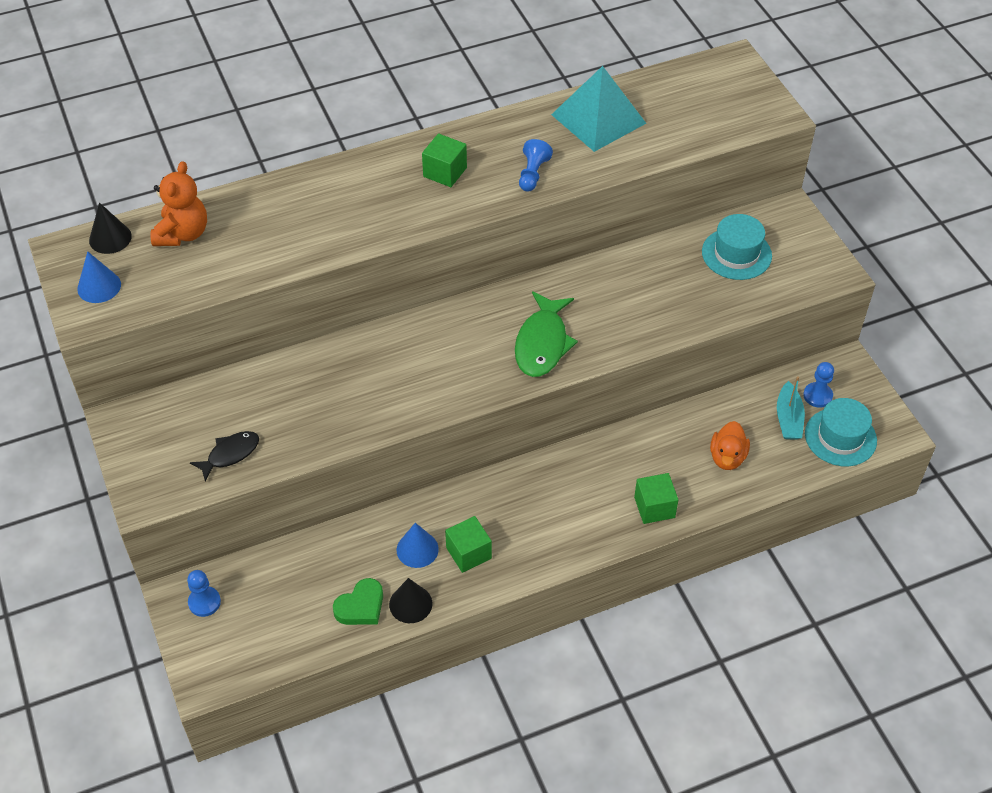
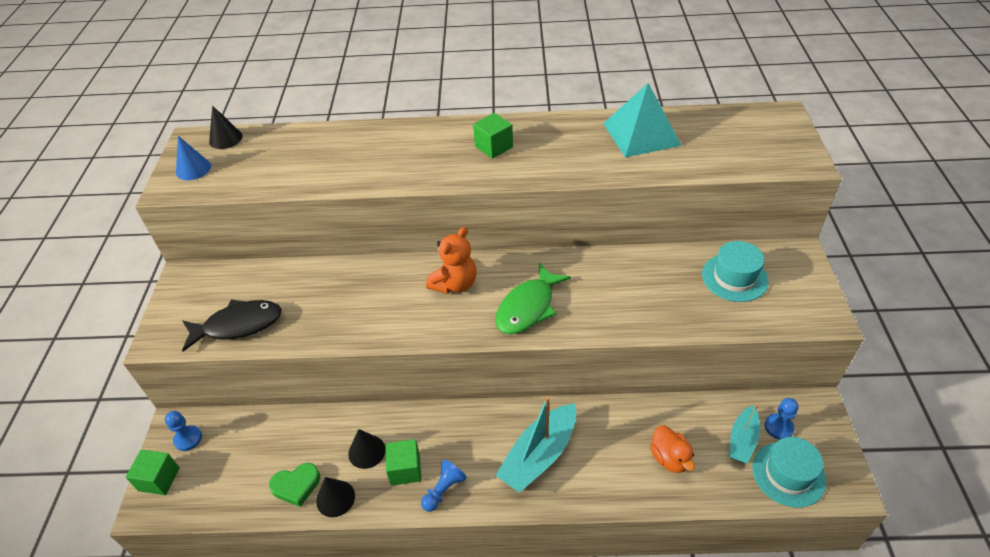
camera: 25 degrees right, 5 degrees down
(183, 234) = (275, 147): orange teddy bear -> orange teddy bear (455, 284)
(230, 454) = (238, 325): black fish -> black fish, size x1.63
(417, 549) = (366, 451): blue cone -> black cone
(532, 174) = (564, 163): blue pawn -> blue pawn (443, 490)
(599, 495) = (539, 455): none -> turquoise boat
(654, 507) = (583, 483): green cube -> green cube (159, 479)
(727, 457) = (670, 458): orange duck -> orange duck turned 60 degrees counterclockwise

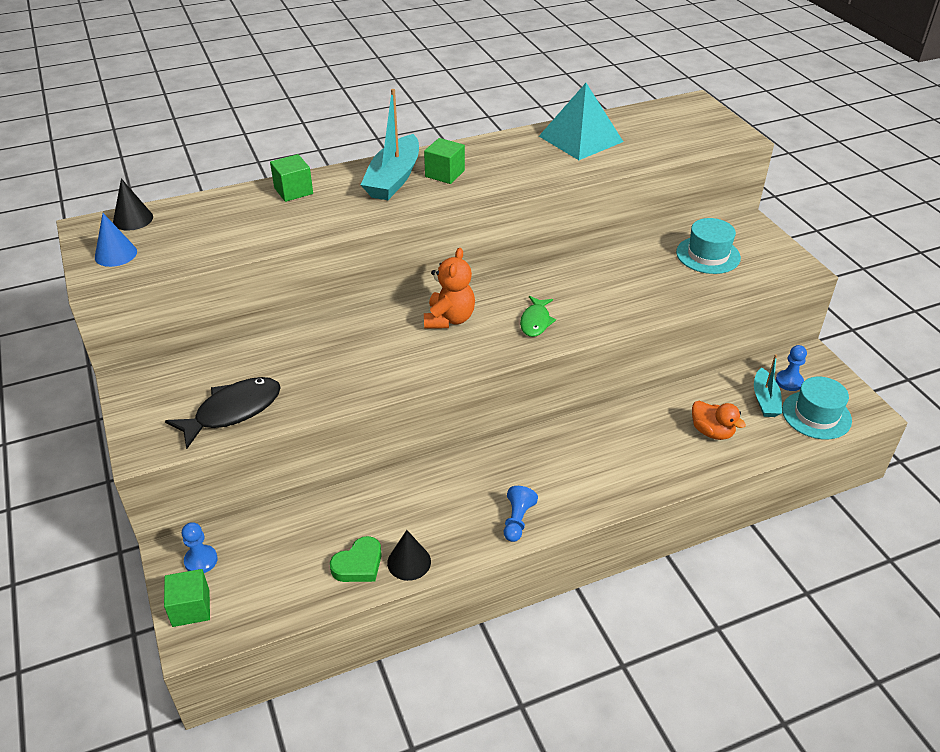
camera: 25 degrees left, 5 degrees down
(366, 451) = (416, 512): black cone -> none
(405, 469) = (467, 515): green cube -> green cube (293, 191)
(528, 307) = (535, 322): green fish -> green fish, size x0.61
(539, 455) = (592, 464): turquoise boat -> turquoise boat (393, 179)

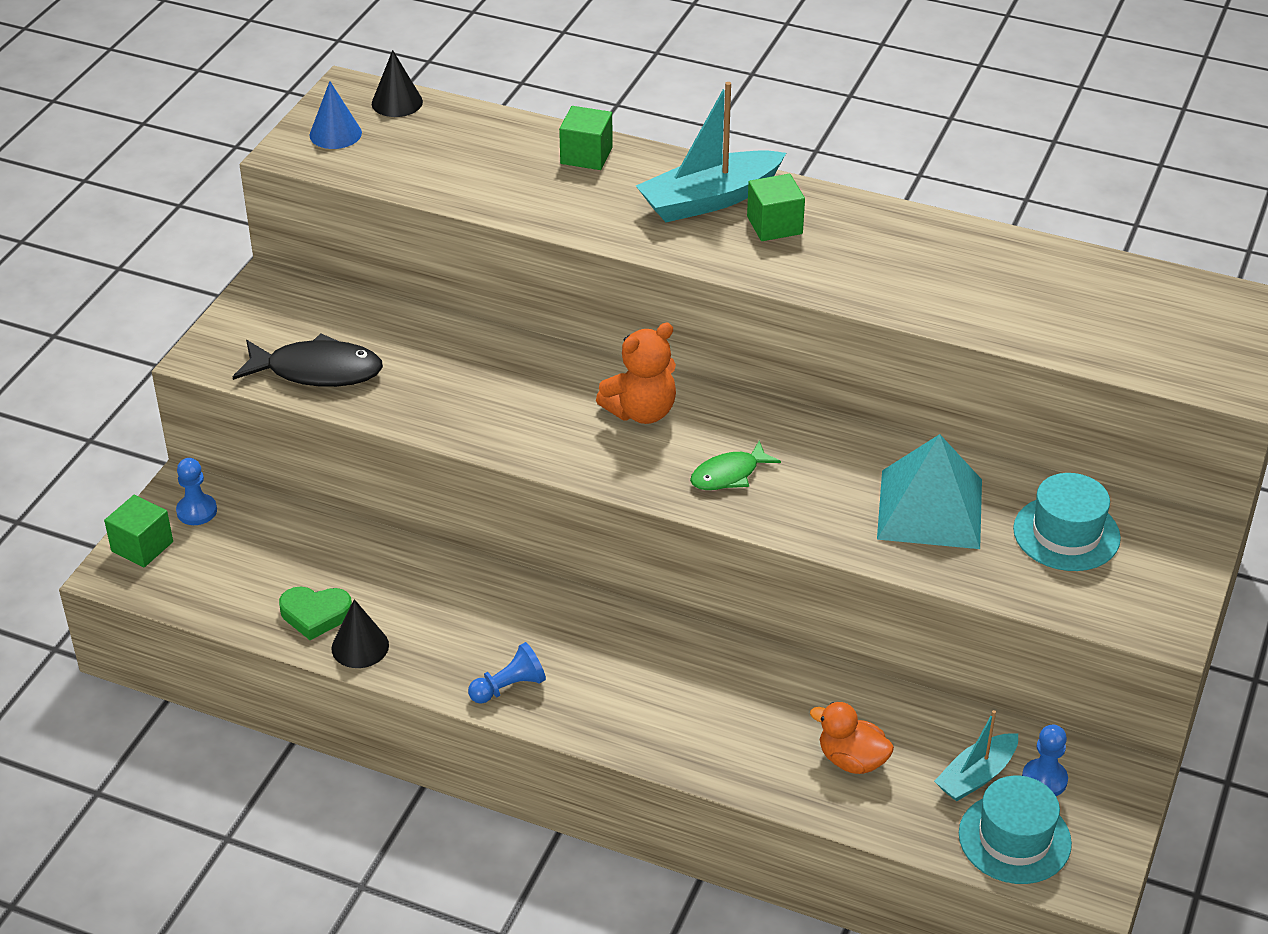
camera: 45 degrees right, 0 degrees up
(580, 138) = (1011, 271): turquoise pyramid -> turquoise pyramid (930, 508)
(712, 432) = (852, 760): orange duck -> orange duck turned 120 degrees clockwise

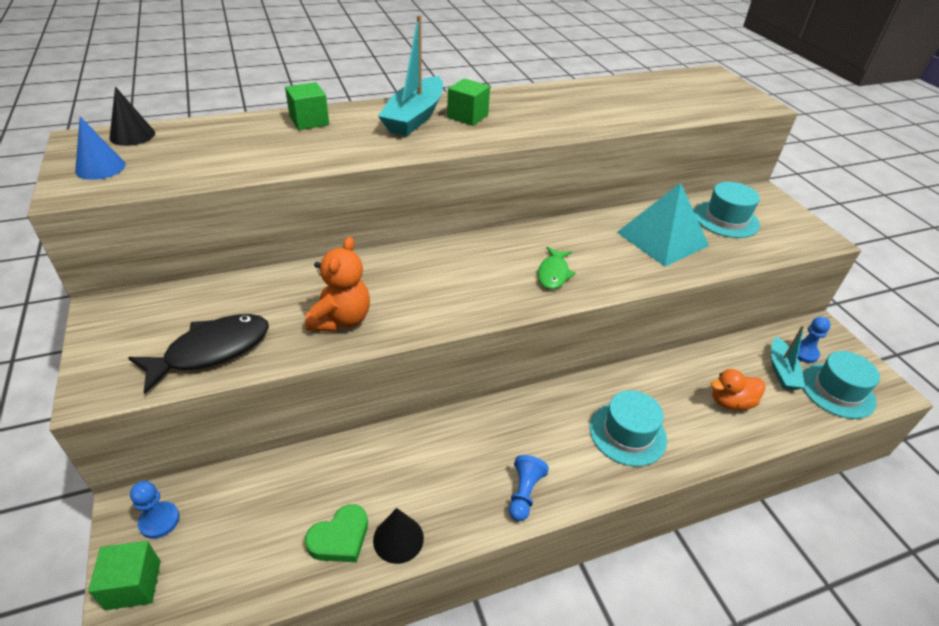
camera: 45 degrees left, 0 degrees up
(641, 412) = (462, 265): orange teddy bear -> orange teddy bear (341, 319)
(684, 709) = (627, 433): none -> turquoise hat

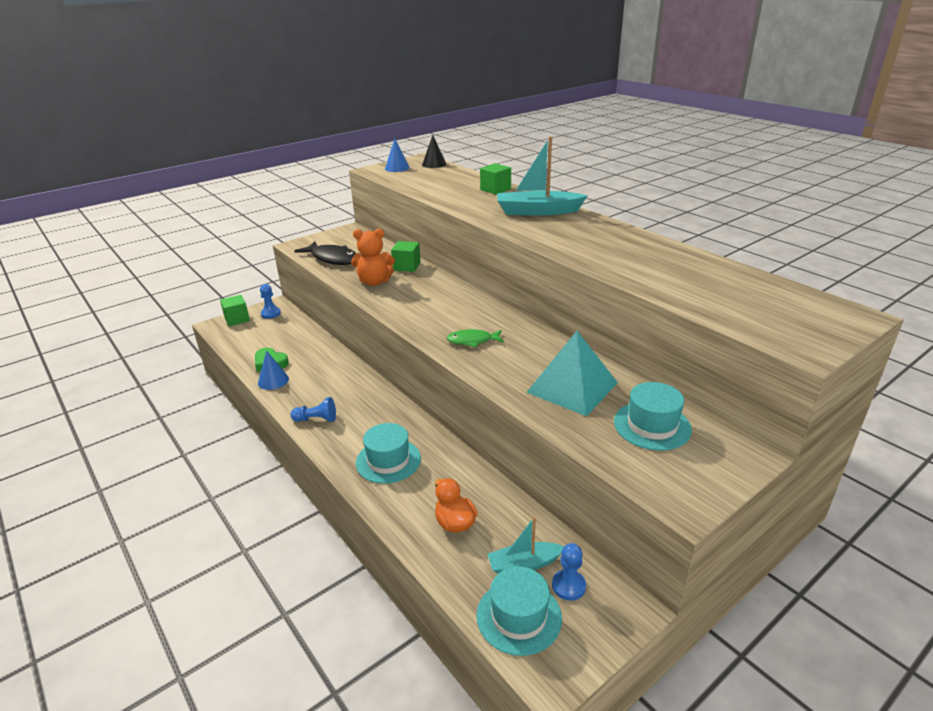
camera: 75 degrees right, 10 degrees down
(398, 539) = (273, 380): black cone -> blue cone
(467, 116) = (561, 225): green cube -> green cube (406, 266)

